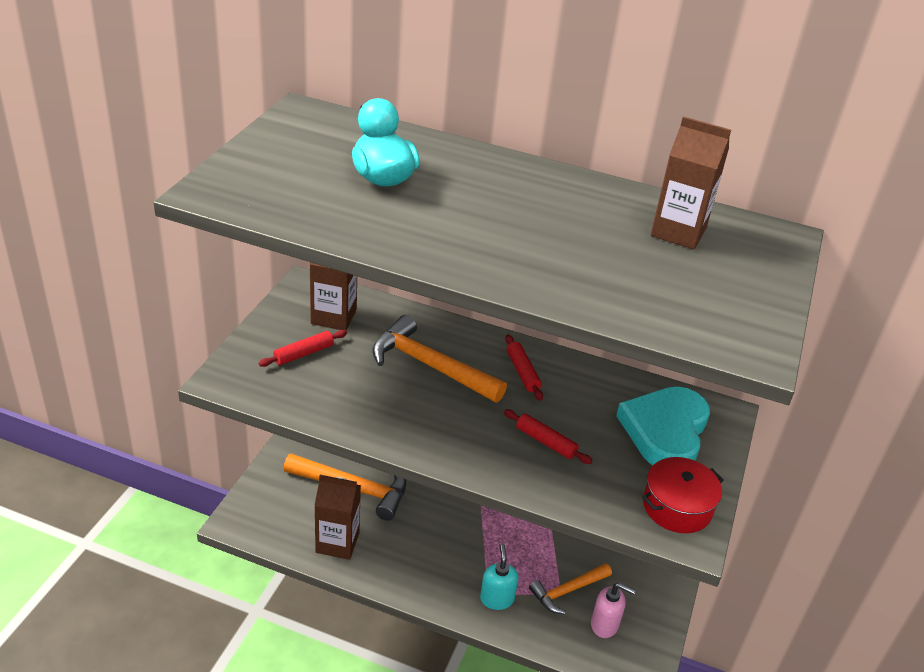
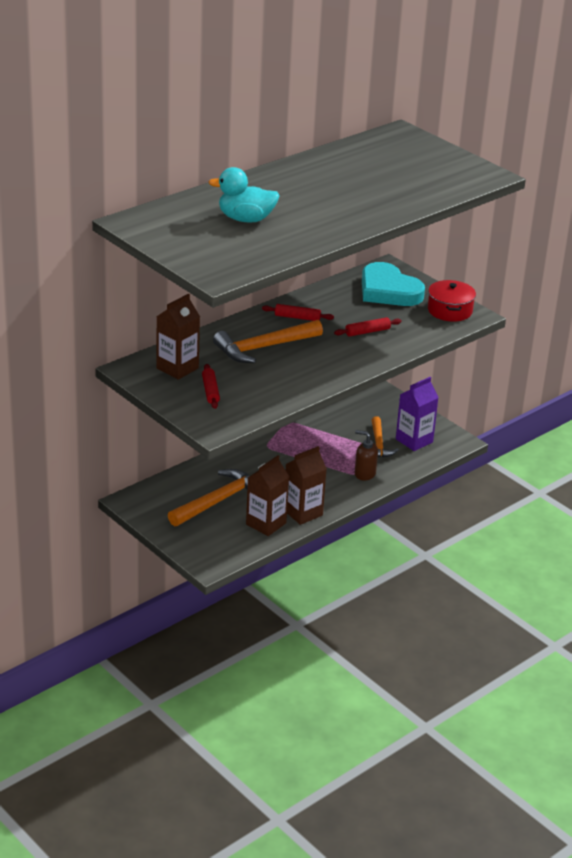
camera: 60 degrees left, 5 degrees down
(497, 599) = (364, 474): turquoise soap dispenser -> brown soap dispenser
(605, 625) = (414, 440): pink soap dispenser -> purple carton
(678, 232) = (375, 156): brown carton -> brown carton (303, 513)

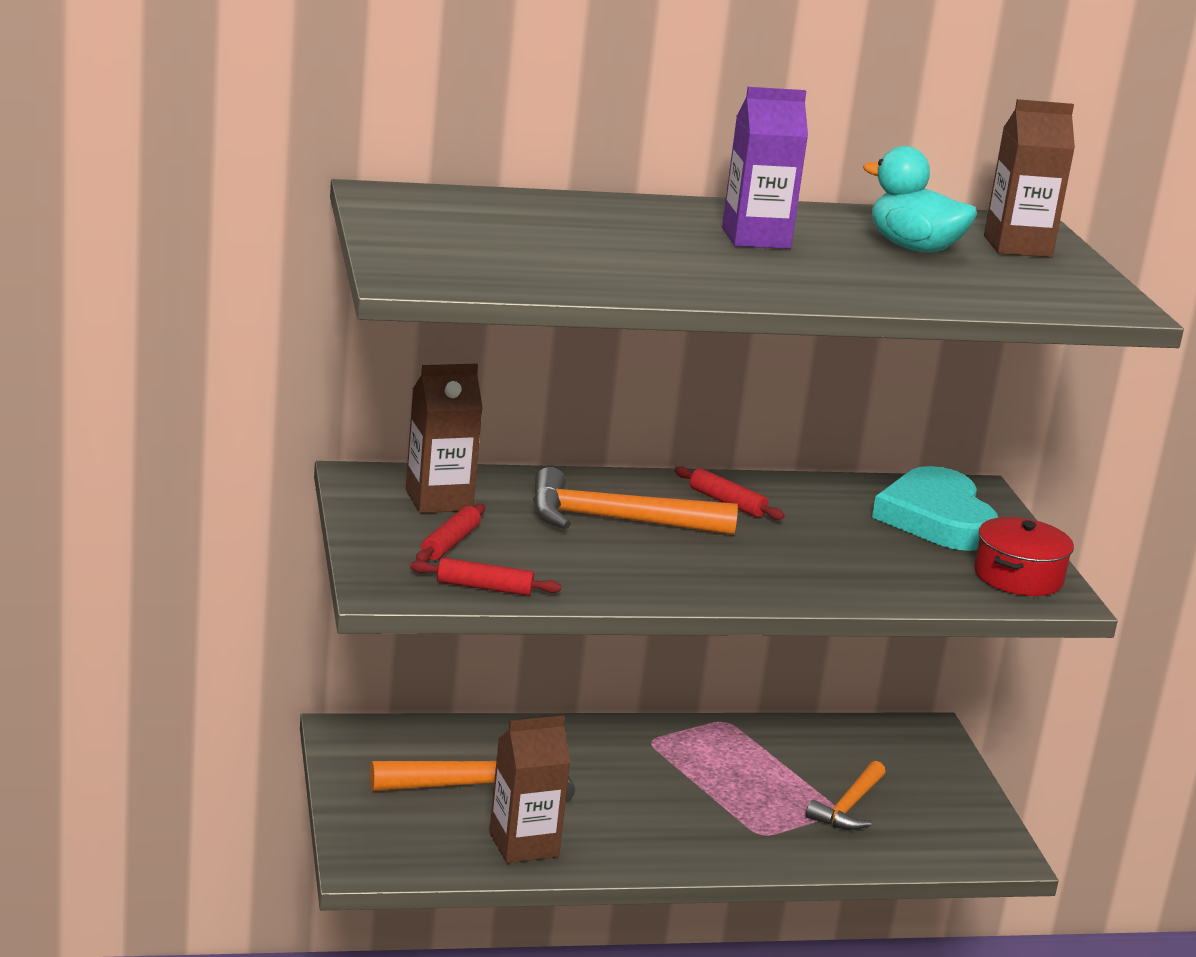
camera: 30 degrees right, 10 degrees down
(246, 219) = (576, 238): turquoise duck -> turquoise duck (913, 248)
(303, 513) = (604, 853): brown carton -> brown carton (1017, 246)
(364, 474) = (776, 839): brown soap dispenser -> none
(367, 332) = (826, 557): red rolling pin -> red rolling pin (484, 587)
(414, 440) = (920, 824): purple carton -> purple carton (756, 238)

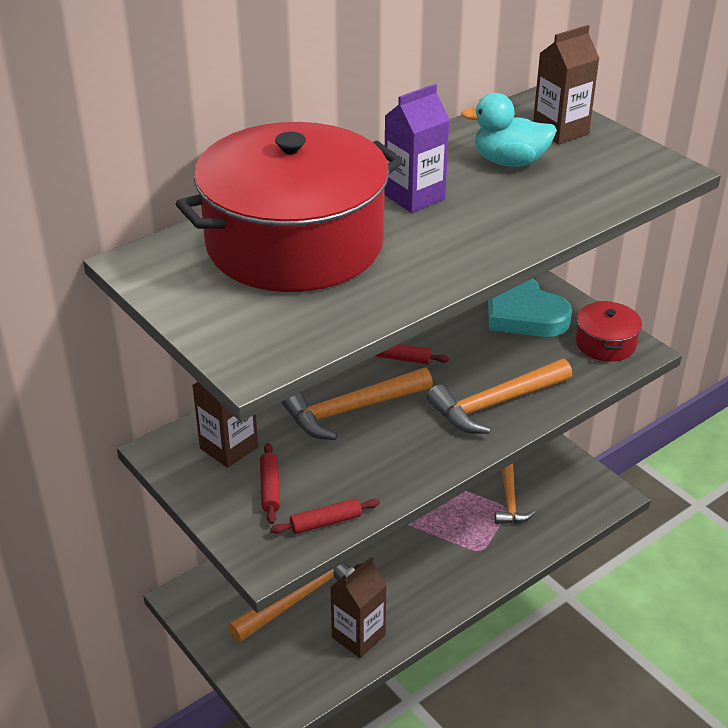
camera: 25 degrees left, 15 degrees up
(569, 228) = (294, 243): none -> red pot
(804, 574) = (495, 404): none -> orange hammer

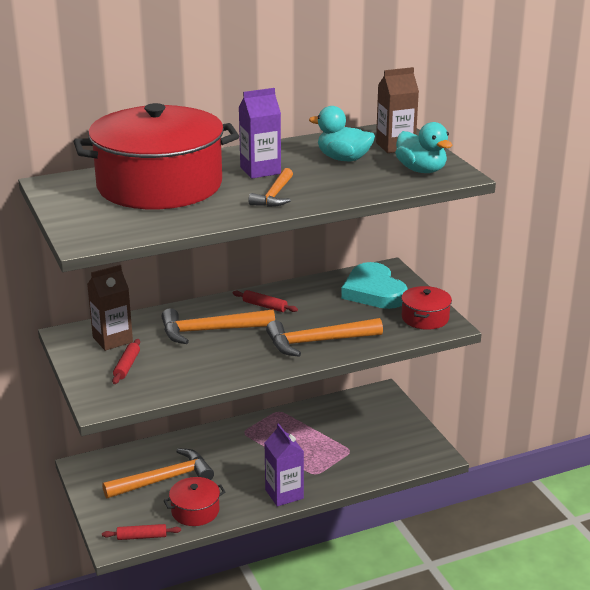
camera: 15 degrees right, 10 degrees down
(326, 522) = (153, 390): red rolling pin -> red rolling pin (142, 537)
(358, 636) = (195, 511): brown carton -> red pot
(456, 588) = (284, 494): none -> purple carton
(510, 502) = (354, 447): orange hammer -> orange hammer (274, 195)
(619, 167) = (421, 170): none -> turquoise duck

